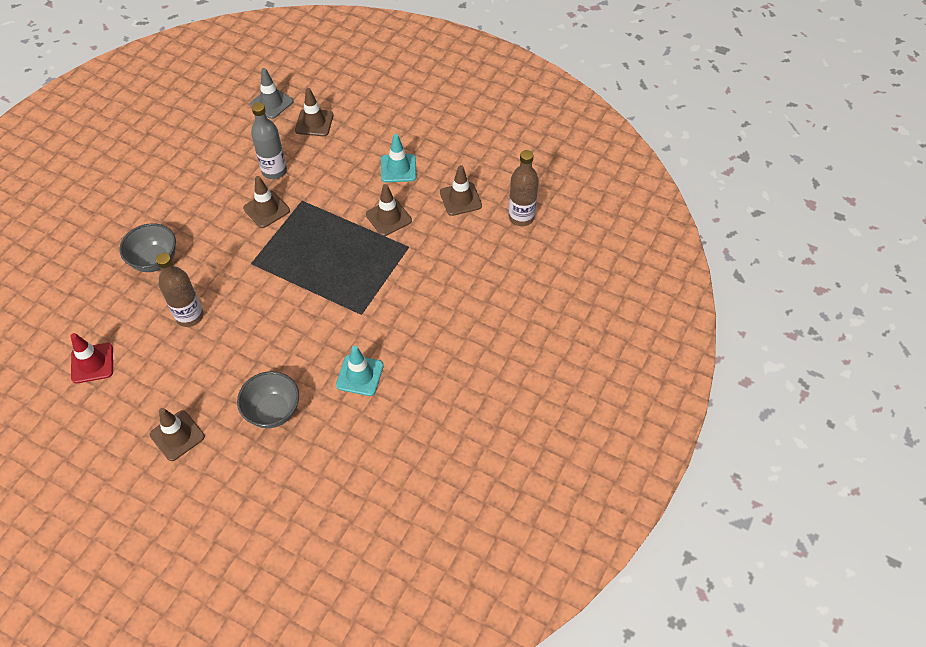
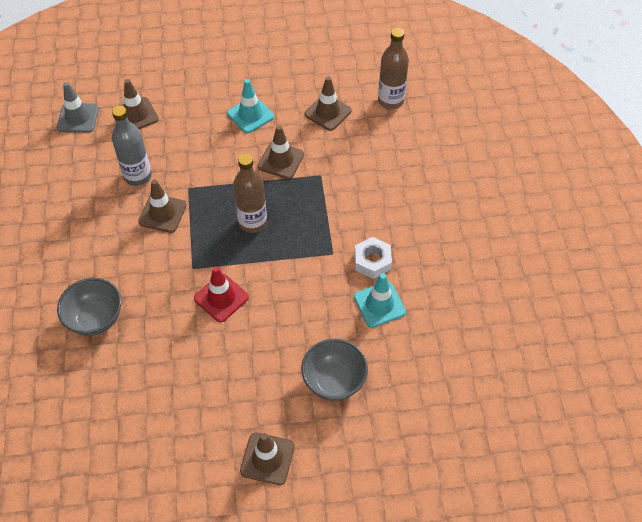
camera: 35 degrees left, 0 degrees up
(92, 363) = (121, 448): red traffic cone -> red traffic cone (221, 298)
(189, 316) = (178, 348): brown bottle -> brown bottle (252, 222)
(385, 338) = (372, 261): none -> white nut

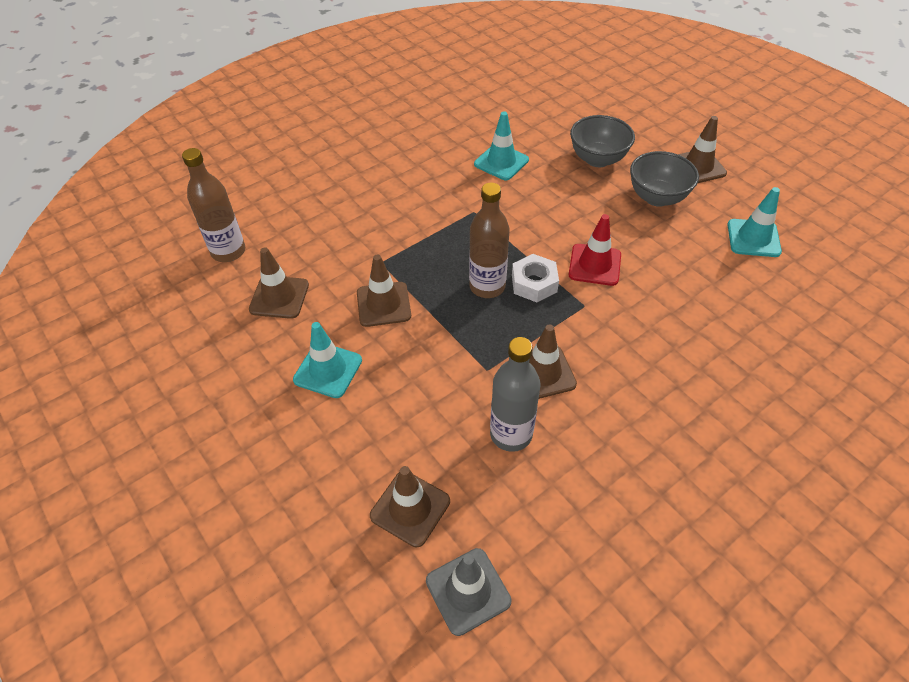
camera: 120 degrees left, 5 degrees down
(96, 319) = (716, 351): grey bowl -> grey bowl (657, 197)
(160, 430) = (753, 238): none -> turquoise traffic cone
(372, 261) = (460, 183): white nut -> white nut (534, 283)

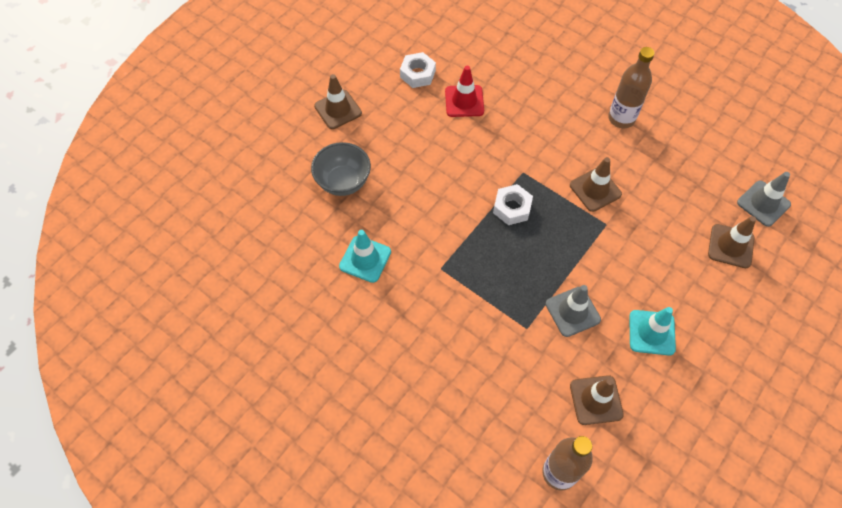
camera: 105 degrees left, 10 degrees up
(383, 304) = (572, 311): brown traffic cone -> grey traffic cone
(487, 286) = (526, 240): brown bottle -> brown bottle (621, 118)
(511, 434) = (652, 200): grey bottle -> none
(594, 265) = (478, 170): red traffic cone -> red traffic cone (464, 101)
(657, 197) = (385, 135): grey bowl -> none
(753, 238) = (417, 74): turquoise traffic cone -> white nut

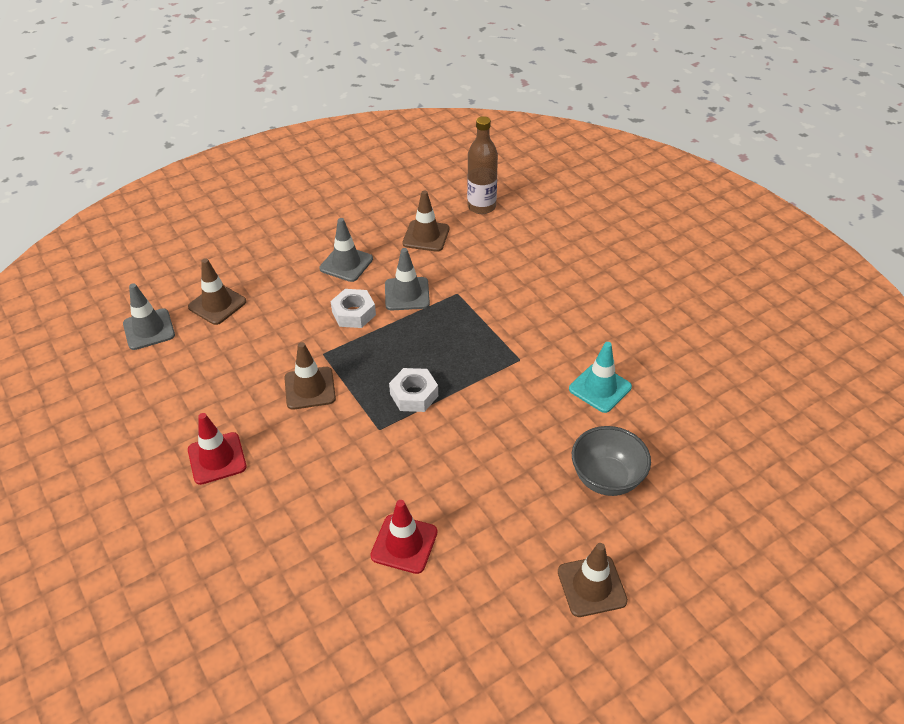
camera: 160 degrees left, 15 degrees down
(417, 74) = (452, 611): white nut -> white nut (354, 313)
(621, 118) = (217, 458): brown bottle -> red traffic cone
(651, 332) = (346, 264): turquoise traffic cone -> grey traffic cone

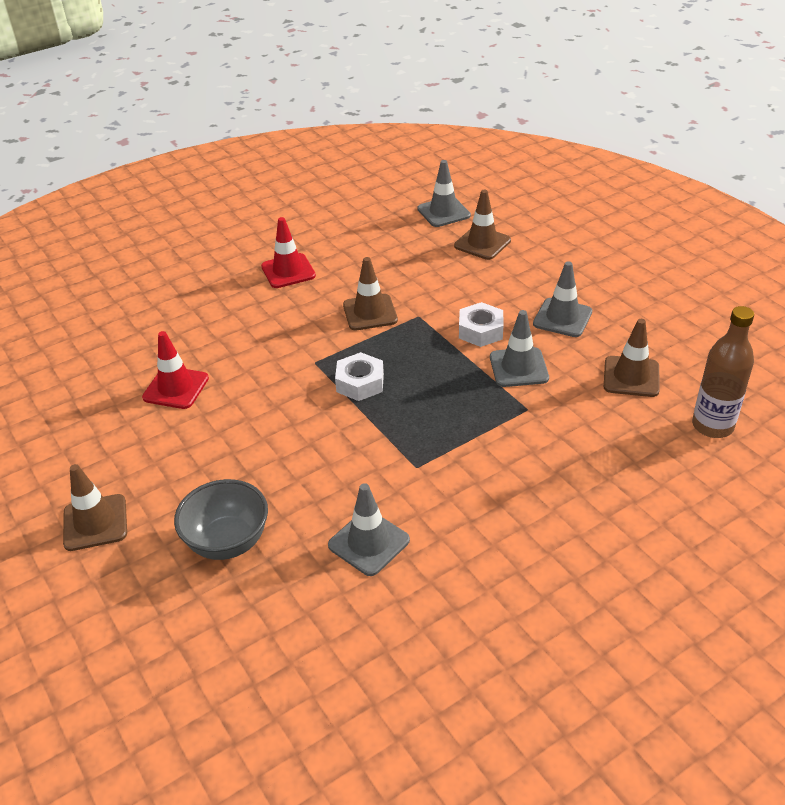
camera: 90 degrees right, 5 degrees down
(600, 388) = (369, 543): turquoise traffic cone -> grey traffic cone

